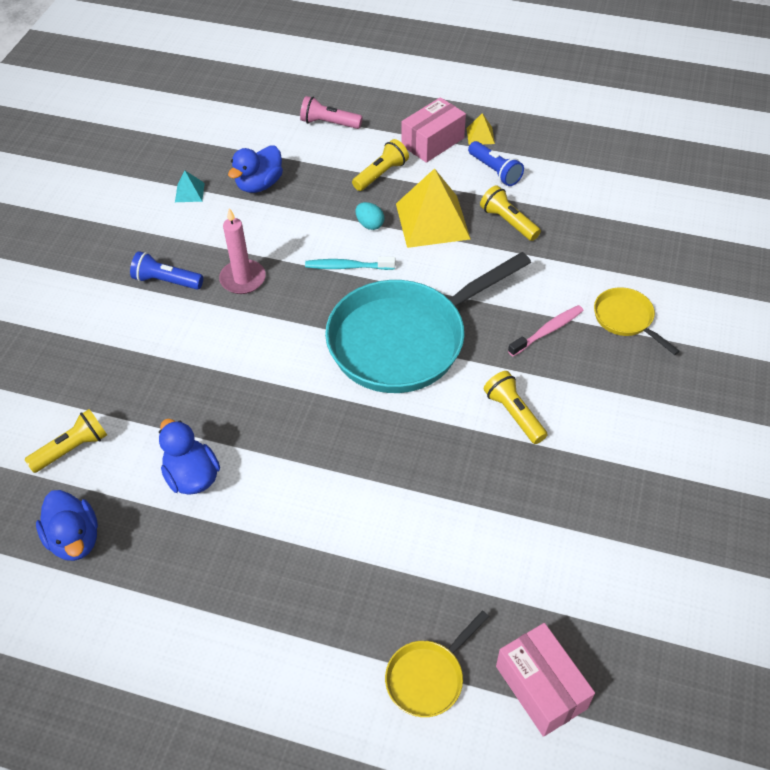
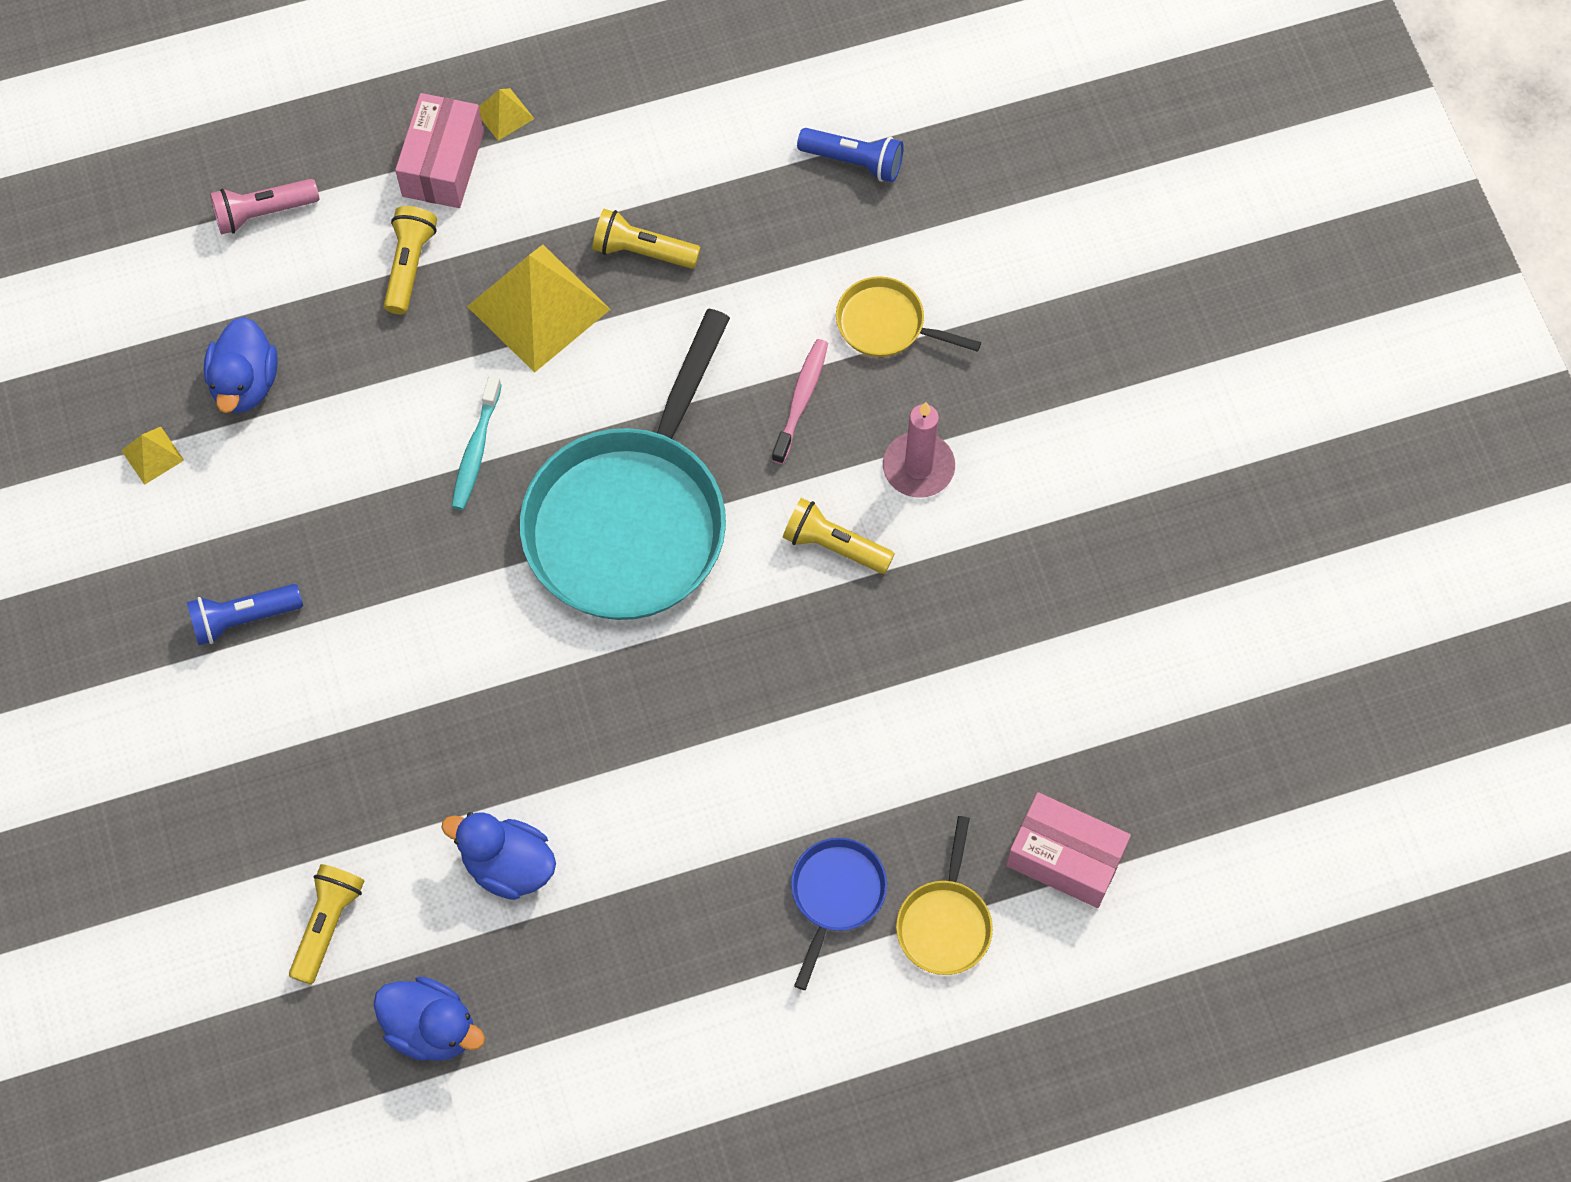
camera: 35 degrees left, 15 degrees up
(189, 192) = (152, 455): turquoise pyramid -> yellow pyramid
(243, 279) = (347, 553): pink candle -> pink candle (918, 467)
(347, 267) = (476, 450): turquoise toothbrush -> turquoise toothbrush turned 45 degrees counterclockwise
(369, 614) = (836, 895): none -> blue pan
(370, 224) = (456, 363): turquoise egg -> none
(495, 171) = (567, 170): blue flashlight -> blue flashlight (854, 161)

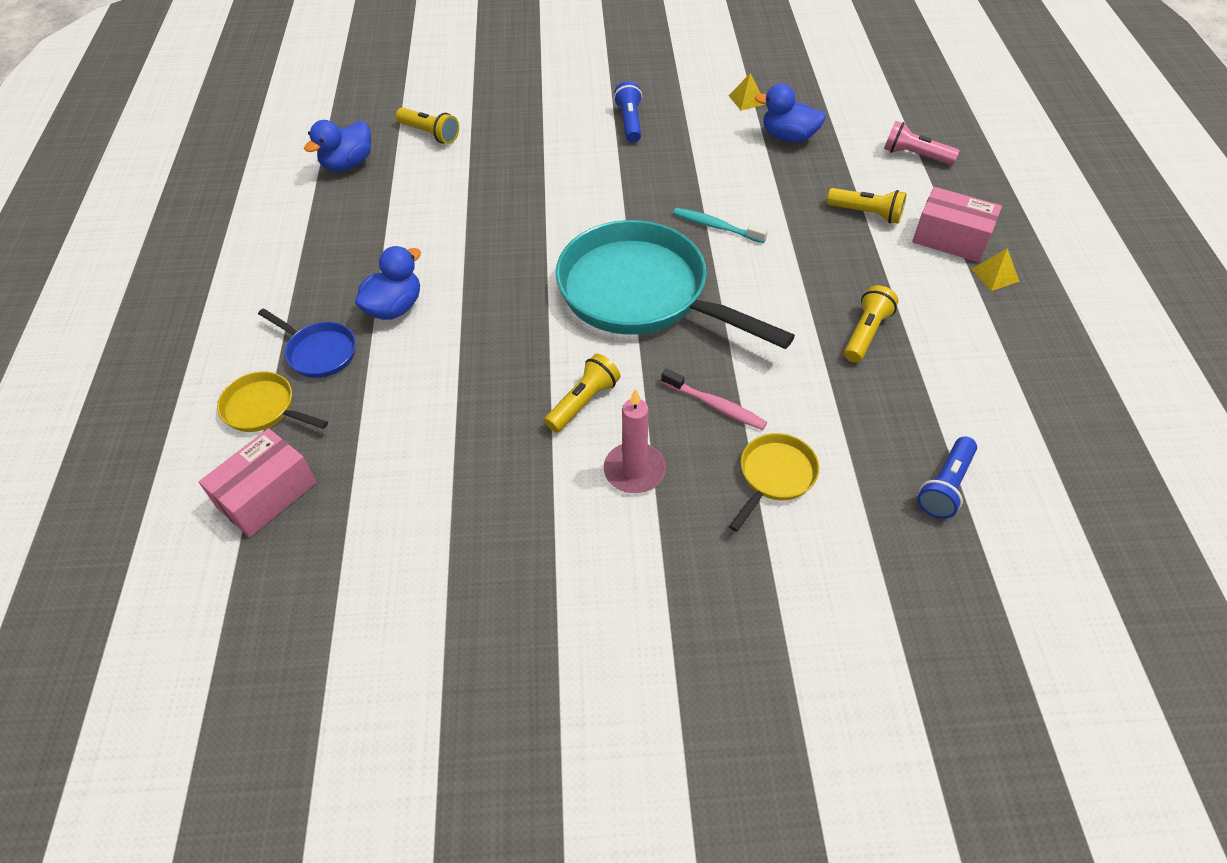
camera: 105 degrees right, 15 degrees down
(263, 213) = (915, 155): pink flashlight -> pink flashlight turned 60 degrees counterclockwise
(508, 865) = (426, 205): blue duck -> blue duck (394, 308)
(539, 307) = (823, 271): yellow pyramid -> none

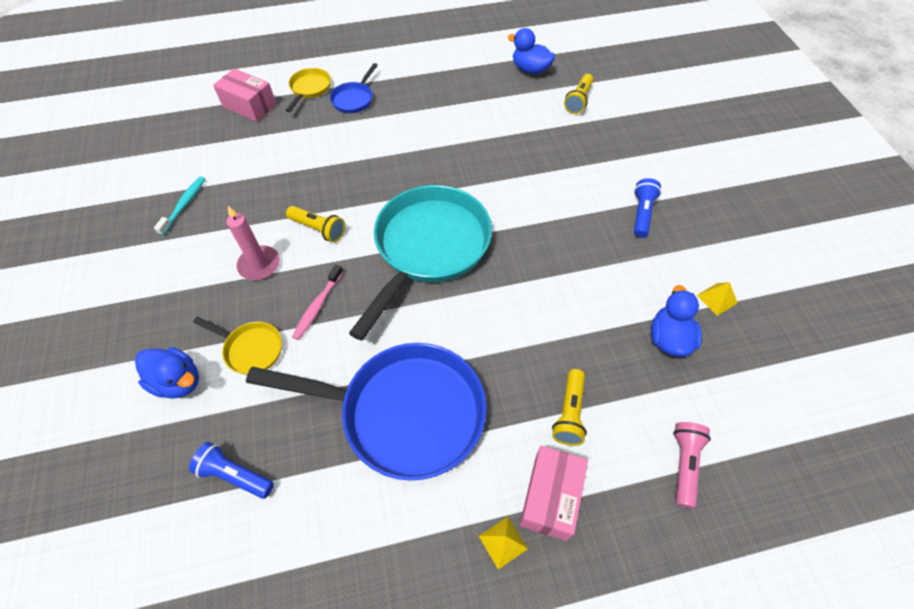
camera: 80 degrees right, 5 degrees up
(394, 308) = (395, 122): blue duck -> blue duck (178, 381)
(630, 122) = (642, 214): blue flashlight -> blue flashlight turned 60 degrees counterclockwise
(716, 226) = (518, 289): turquoise toothbrush -> turquoise toothbrush (184, 205)
(866, 333) = (404, 413): yellow flashlight -> blue pan

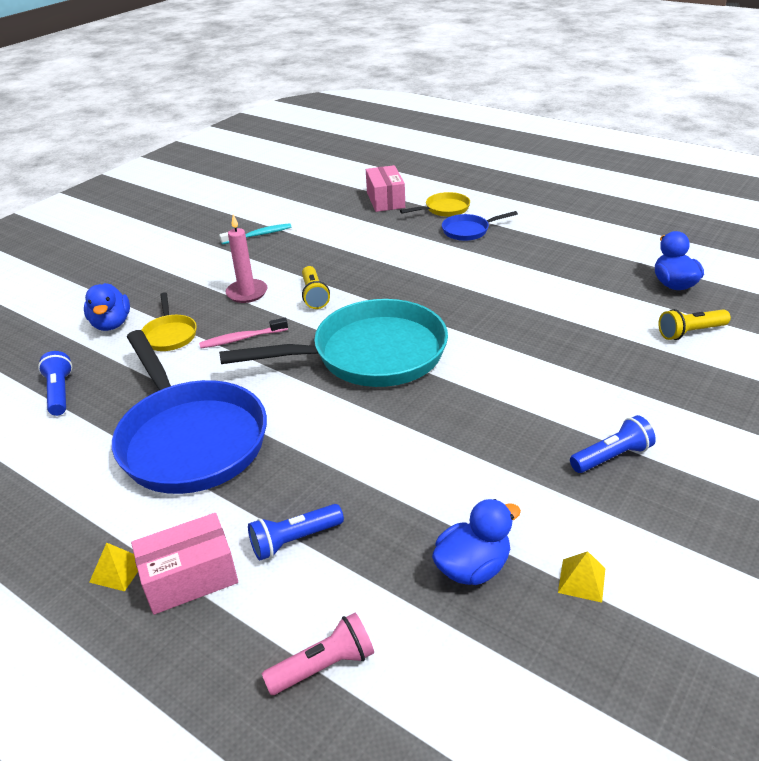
camera: 50 degrees right, 20 degrees down
(569, 413) = (294, 540): yellow flashlight -> blue flashlight

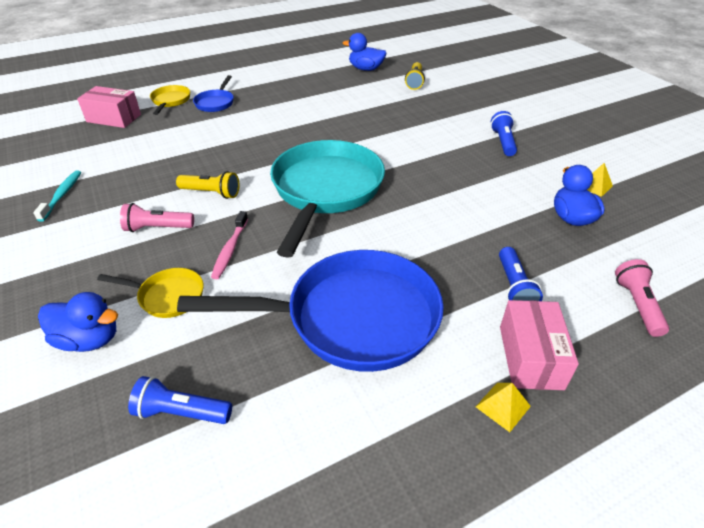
camera: 65 degrees left, 5 degrees up
(247, 293) = (157, 228): pink candle -> pink flashlight

